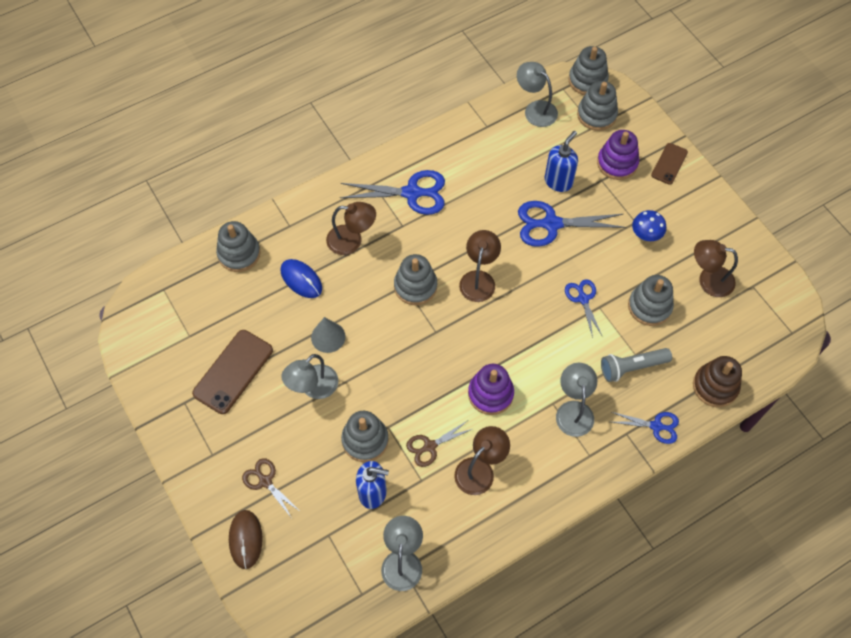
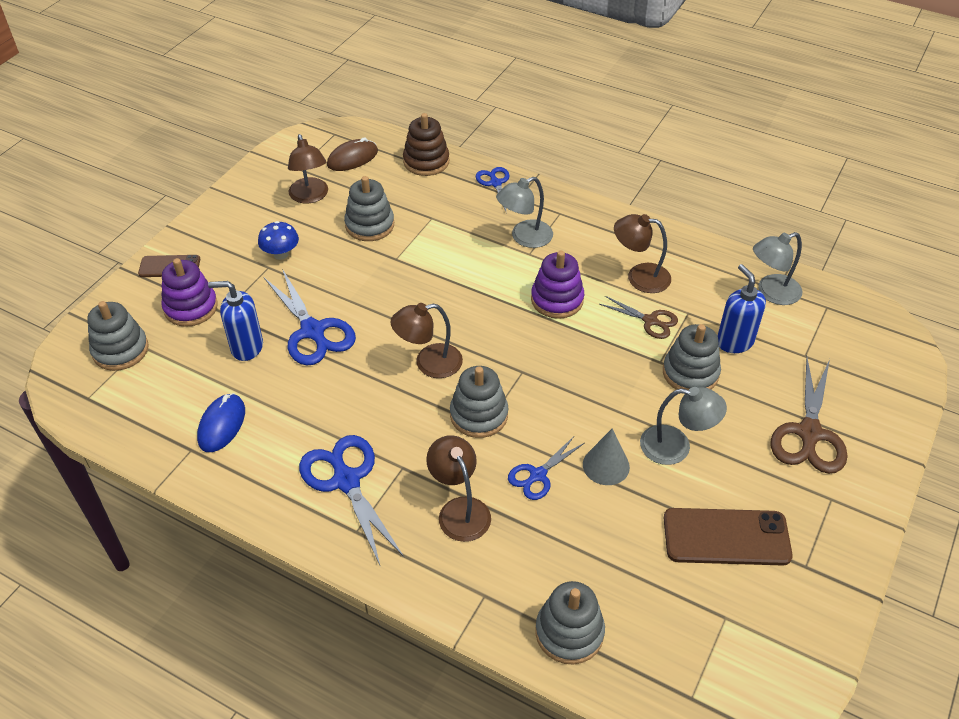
camera: 120 degrees left, 15 degrees down
(245, 539) = (876, 417): brown mouse -> brown mouse (352, 158)
(265, 481) = (809, 433): brown scissors -> brown scissors, size x1.72
(301, 279) = (553, 535): blue mouse -> blue mouse (222, 425)
(535, 109) = (137, 411): grey lamp -> none
(583, 299) = (394, 273): blue scissors -> blue scissors (538, 475)
(587, 80) = (63, 378): grey stacking toy -> none
(632, 367) = (447, 216): grey flashlight -> none

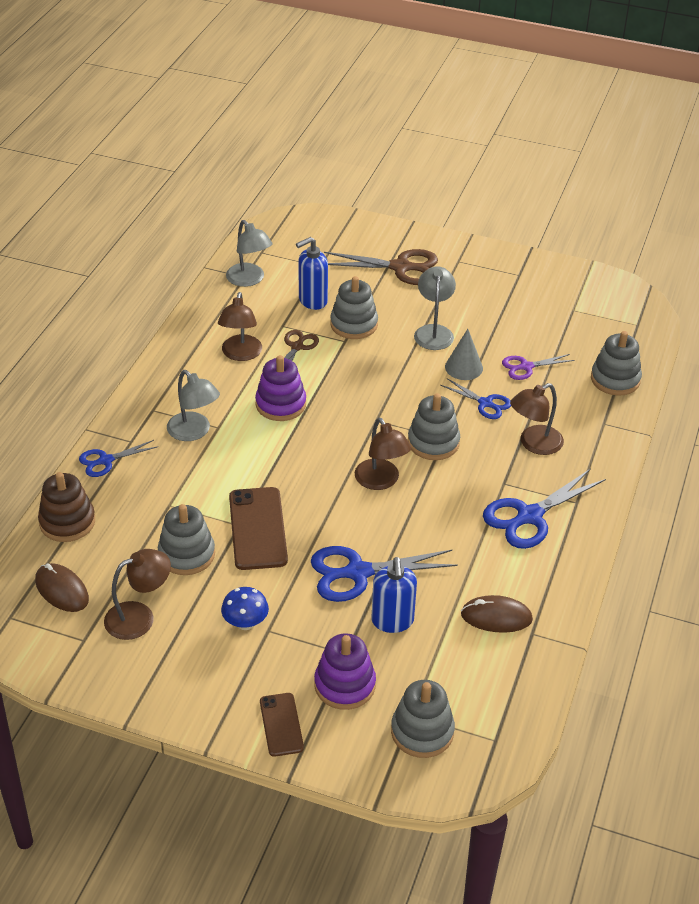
camera: 100 degrees left, 5 degrees down
(222, 425) = (496, 617): blue mouse -> brown mouse
(312, 331) = (358, 572): blue scissors -> blue scissors turned 150 degrees counterclockwise
(602, 532) = (526, 367): none -> purple scissors
(726, 537) = (508, 308): brown phone -> brown phone (257, 528)

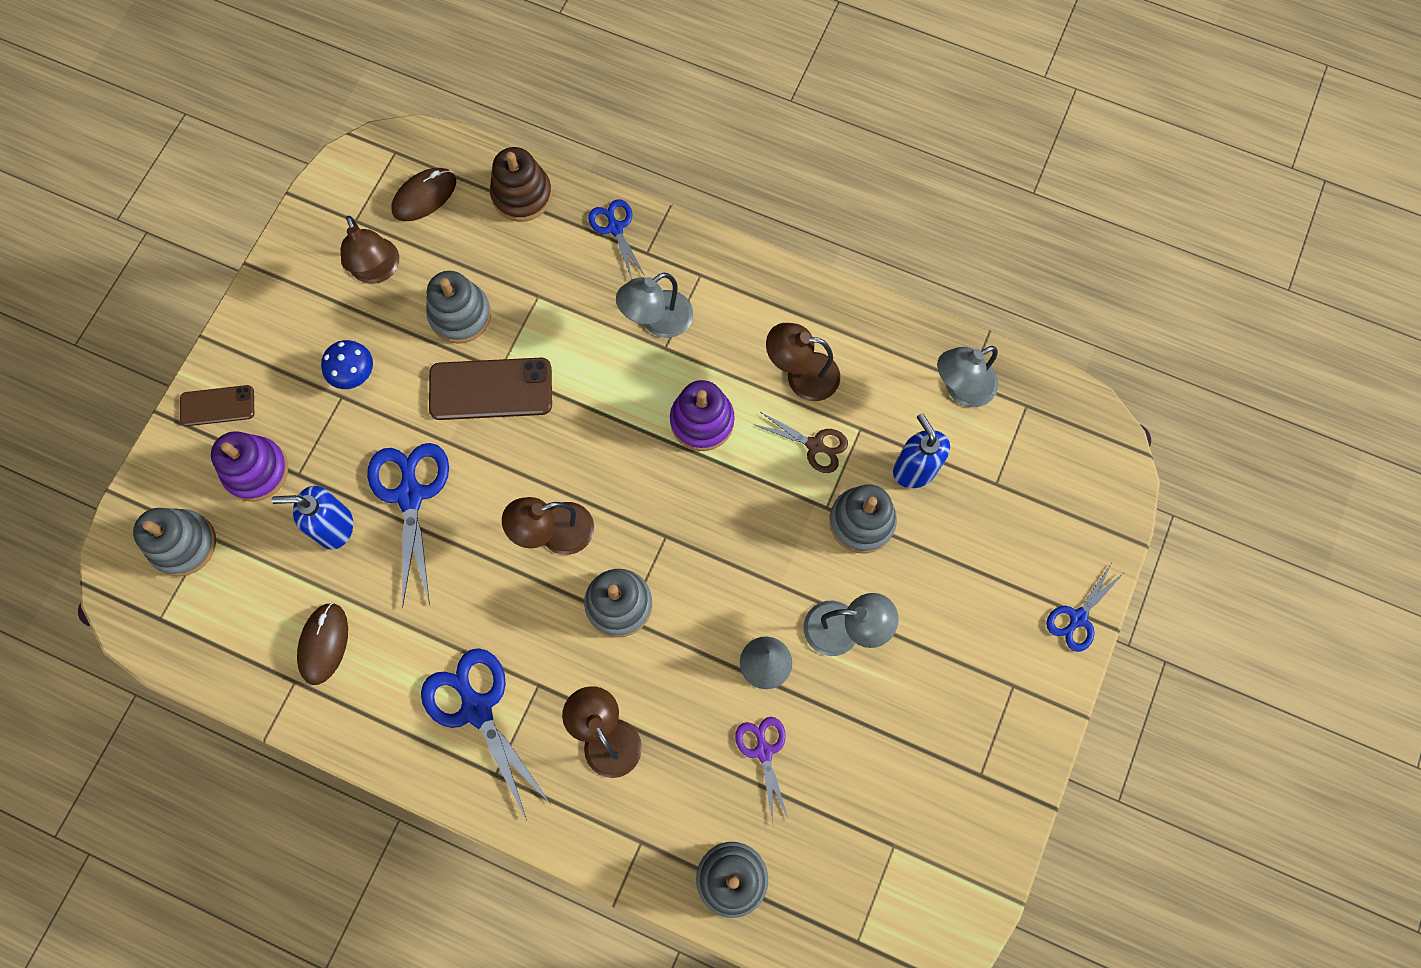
camera: 95 degrees right, 30 degrees up
(400, 267) = (994, 598): brown scissors -> none
(485, 403) = (690, 682): blue scissors -> blue scissors (1078, 618)

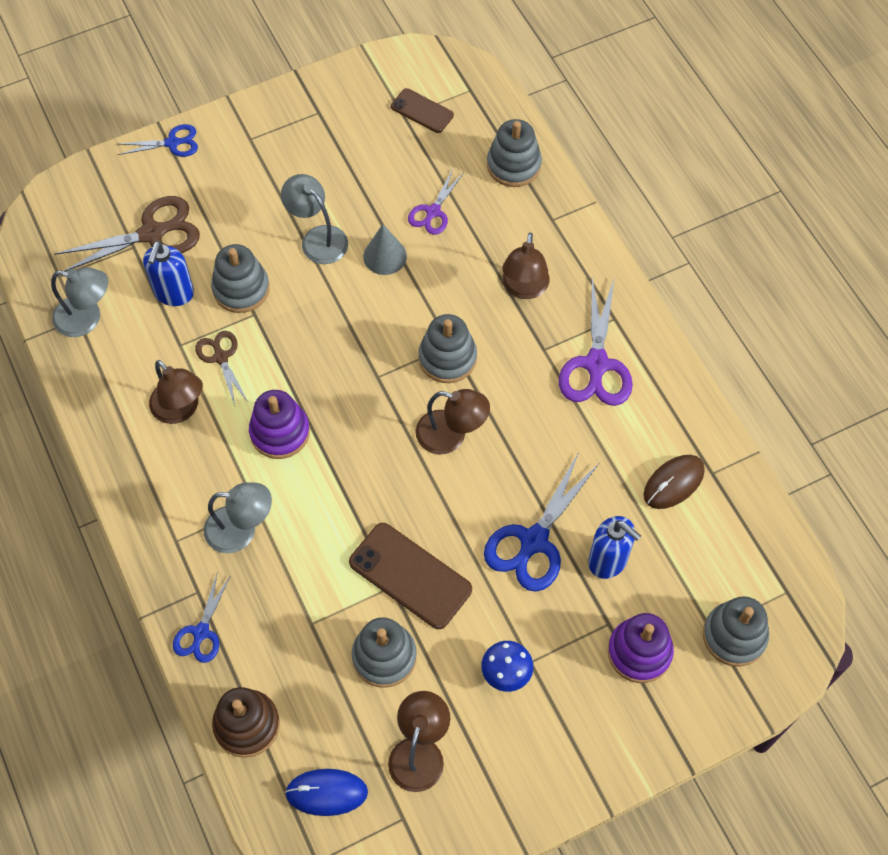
camera: 140 degrees left, 10 degrees down
(217, 406) = (636, 733): brown phone -> brown phone (422, 111)
(424, 196) = (326, 793): brown mouse -> blue mouse
(477, 709) = (596, 364): blue scissors -> purple scissors
(993, 510) = (152, 234): none -> brown scissors

